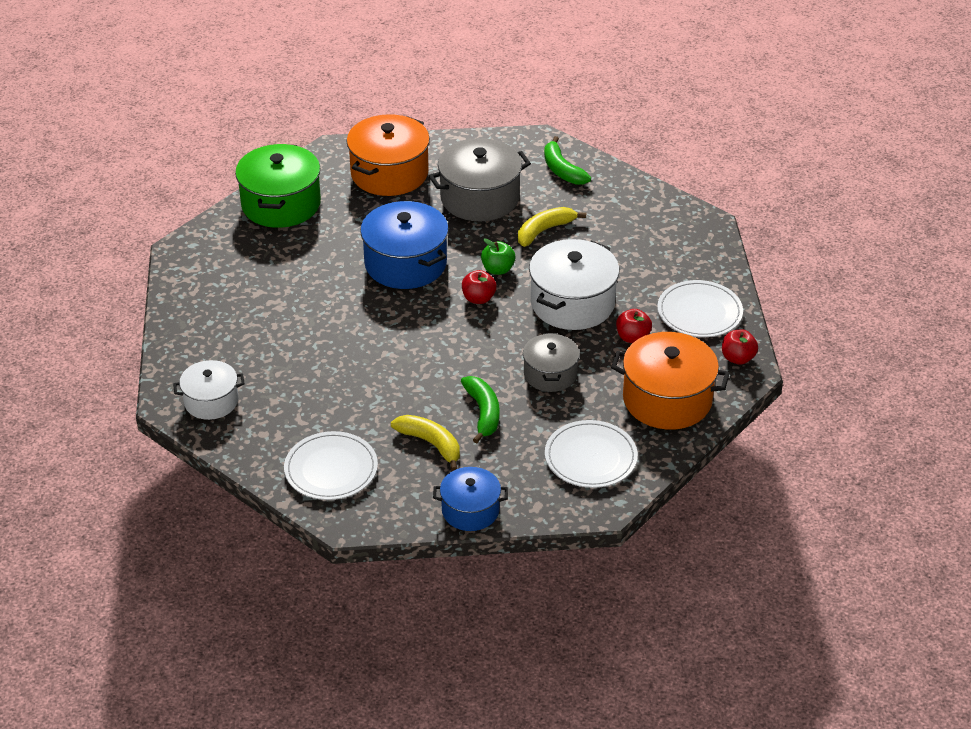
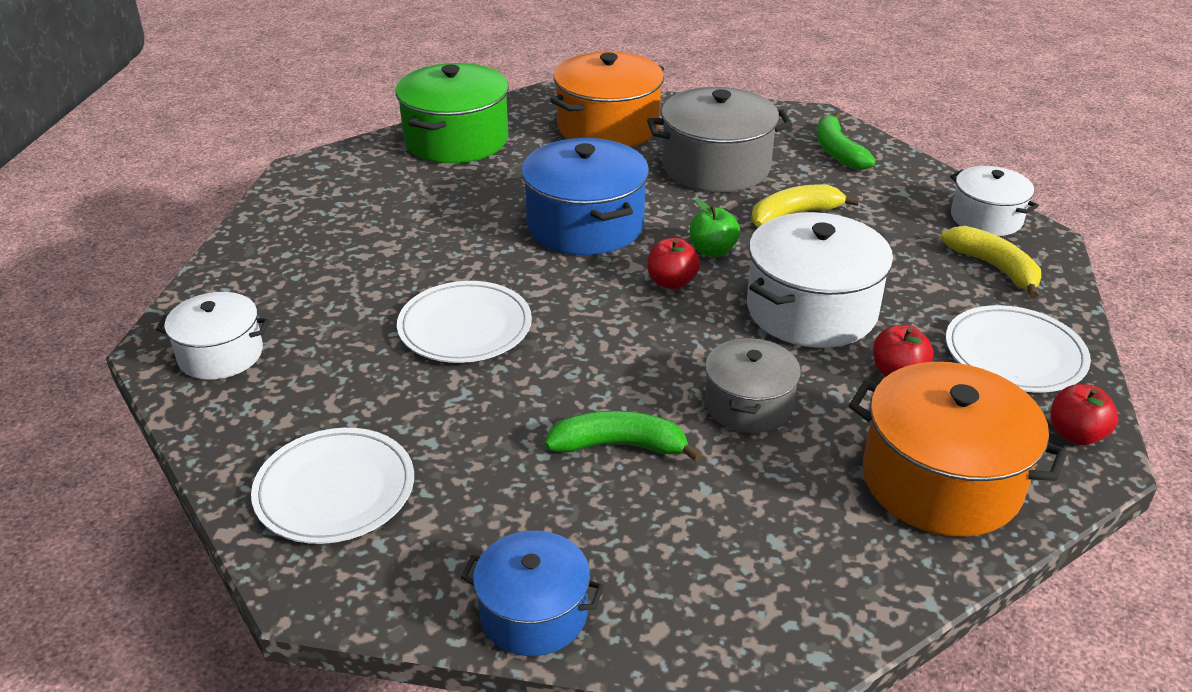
camera: 15 degrees right, 5 degrees down
(431, 444) = (514, 480): yellow banana -> yellow banana (994, 268)
(483, 413) = (619, 445): green banana -> green banana turned 90 degrees counterclockwise
(590, 457) = (782, 557): white plate -> white plate (465, 327)
(671, 212) = (986, 218): none -> white pot

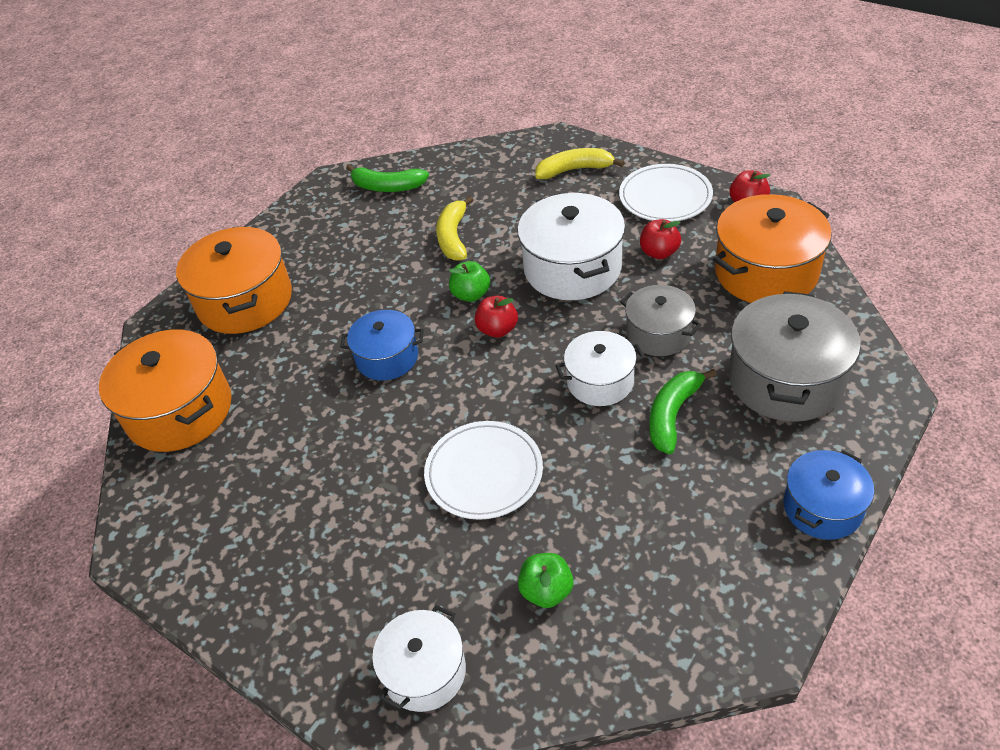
camera: 60 degrees left, 10 degrees up
(331, 407) = (546, 591): none -> green apple
(335, 490) = (654, 607): white plate -> none
(456, 140) = (179, 411): green pot -> orange pot
(585, 225) = (387, 358): blue pot -> blue pot, size x0.61
(716, 167) = (358, 256): grey pot -> grey pot (785, 379)
(986, 218) = (519, 151): white pot -> white pot (600, 381)

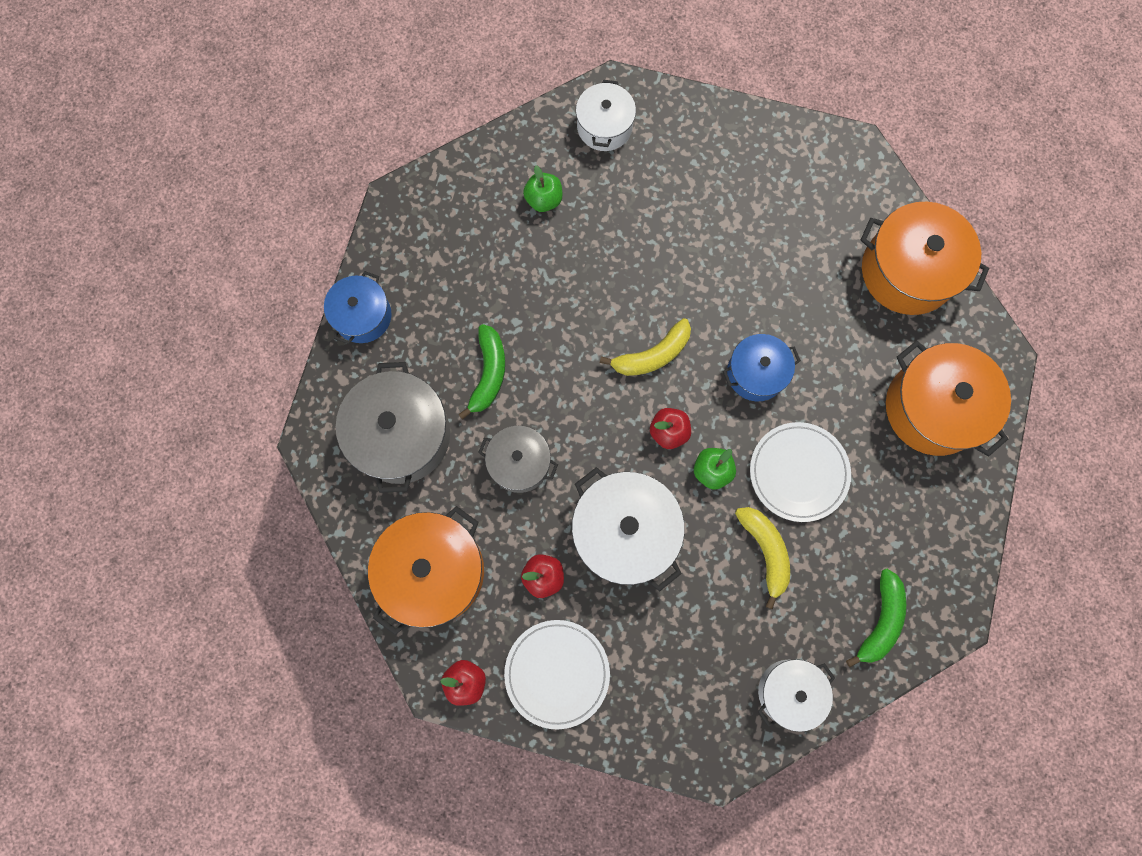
camera: 155 degrees right, 30 degrees up
(387, 187) = (880, 620): green banana -> green banana turned 120 degrees clockwise
(484, 472) = (622, 280): white plate -> white plate (798, 472)
(575, 170) = (672, 702): yellow banana -> yellow banana (652, 355)
(600, 381) = (557, 394): white pot -> white pot (789, 692)

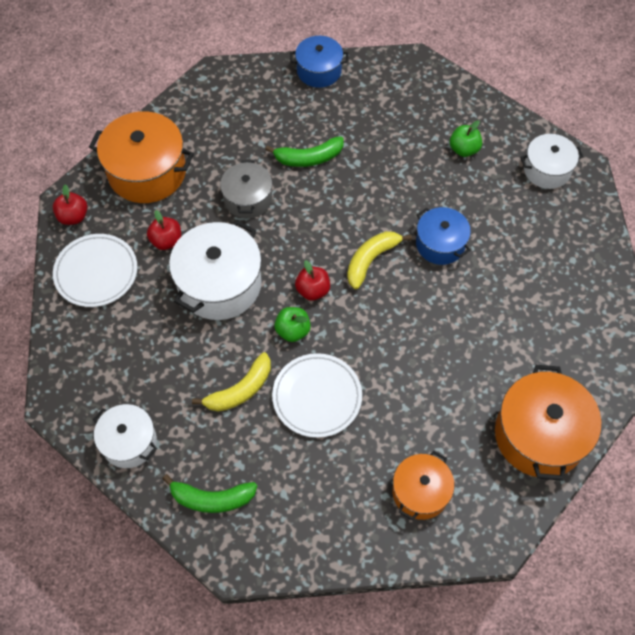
camera: 70 degrees right, 15 degrees down
(401, 435) = (240, 121): grey pot -> none
(652, 355) = (371, 260): yellow banana -> yellow banana turned 90 degrees clockwise
(756, 373) = (389, 339): blue pot -> blue pot (440, 244)
(933, 408) = (420, 492): orange pot -> orange pot, size x0.61

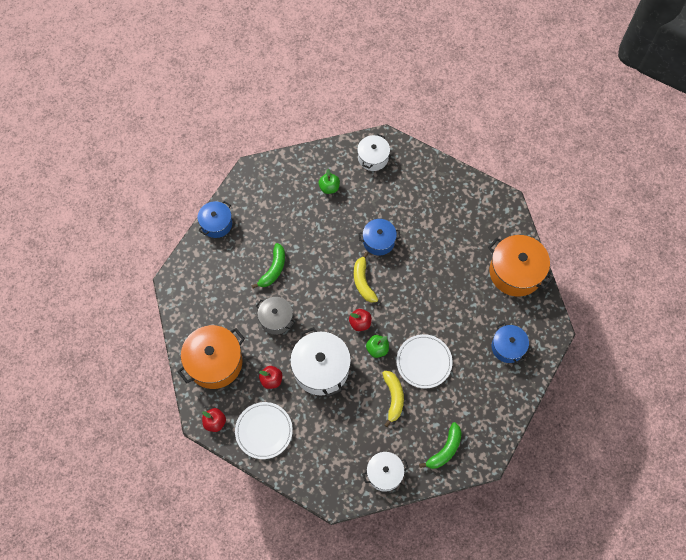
camera: 55 degrees left, 5 degrees up
(420, 492) = (508, 347): orange pot -> blue pot

